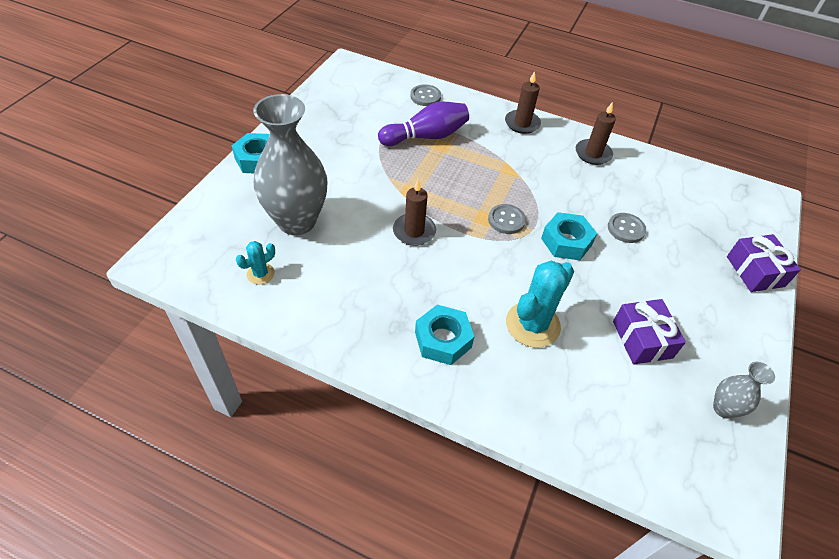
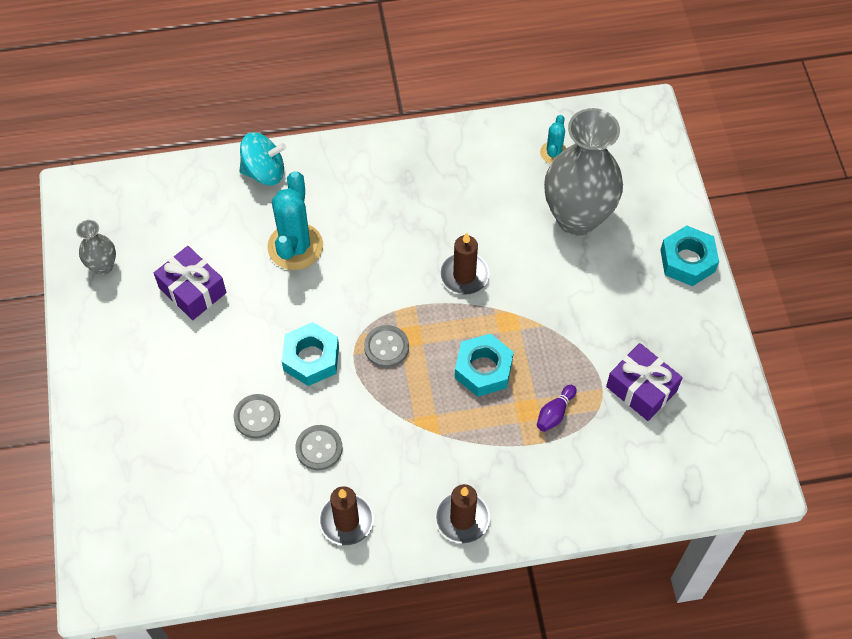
camera: 150 degrees right, 10 degrees up
(425, 96) = (613, 486): grey button -> grey button (319, 448)
(426, 136) = (555, 413): purple bowling pin -> purple bowling pin, size x0.47
(443, 339) = (361, 189): turquoise nut -> turquoise nut (483, 369)
(522, 411) = (264, 172): none -> turquoise spinning top
(755, 271) = (100, 444): purple gift -> purple gift (641, 388)

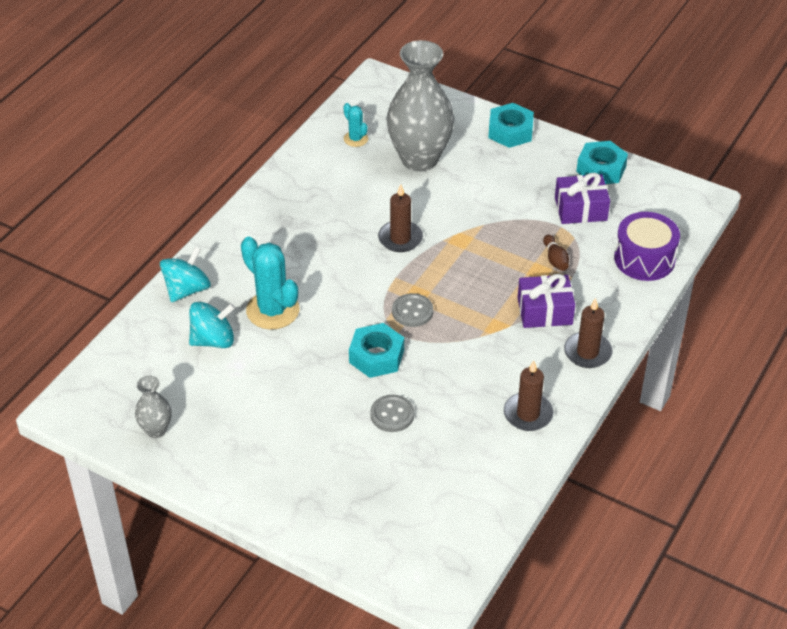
camera: 50 degrees left, 15 degrees down
(192, 290) = (241, 389): purple gift -> purple gift (544, 311)
(227, 231) = (213, 340): none -> turquoise spinning top
(319, 448) = (455, 395): grey button -> none
(483, 369) = (484, 273): turquoise nut -> turquoise nut (601, 169)
(555, 413) = (555, 259): purple bowling pin -> brown bowling pin
(627, 486) = (644, 259): none -> purple drum

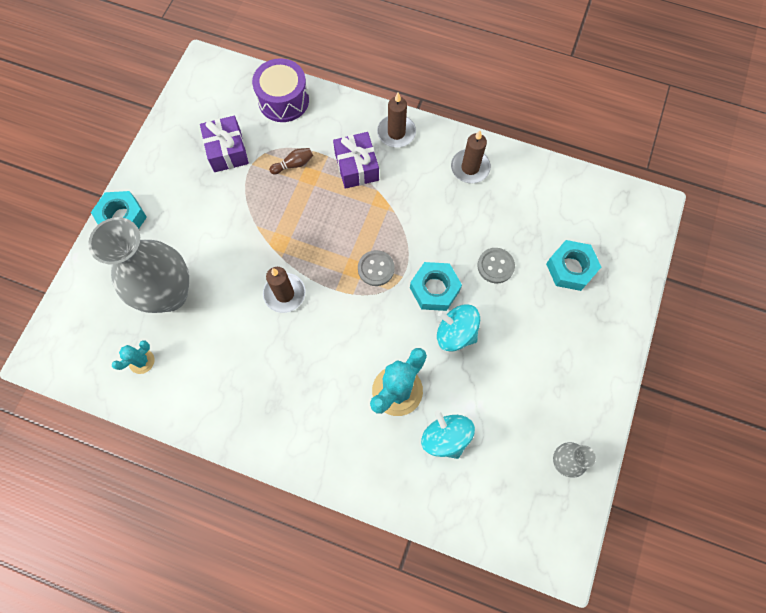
camera: 100 degrees left, 25 degrees up
(187, 289) = (385, 482): turquoise spinning top -> turquoise spinning top (455, 333)
(601, 169) = (172, 139): turquoise nut -> turquoise nut (570, 268)

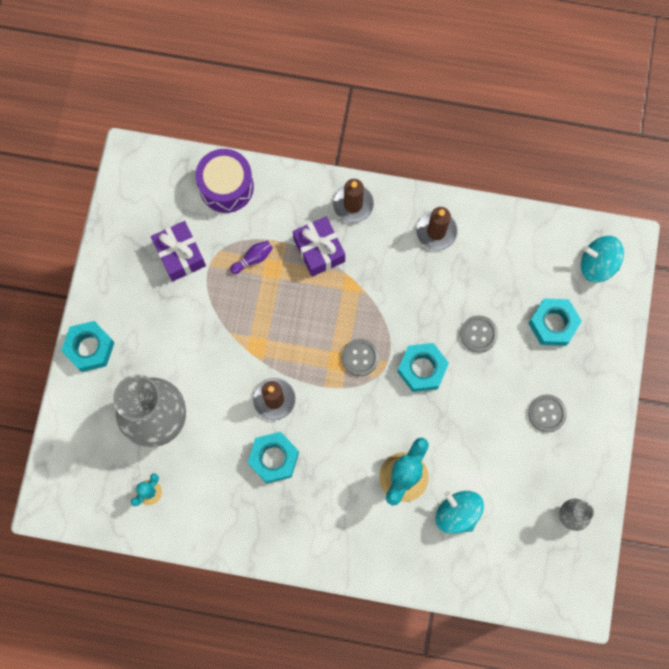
camera: 10 degrees left, 5 degrees up
(271, 350) = (274, 458): none -> turquoise nut
(294, 164) = (253, 259): brown bowling pin -> purple bowling pin
(455, 333) = (450, 410): turquoise spinning top -> turquoise spinning top (597, 264)
(552, 353) = (547, 413): none -> grey button

